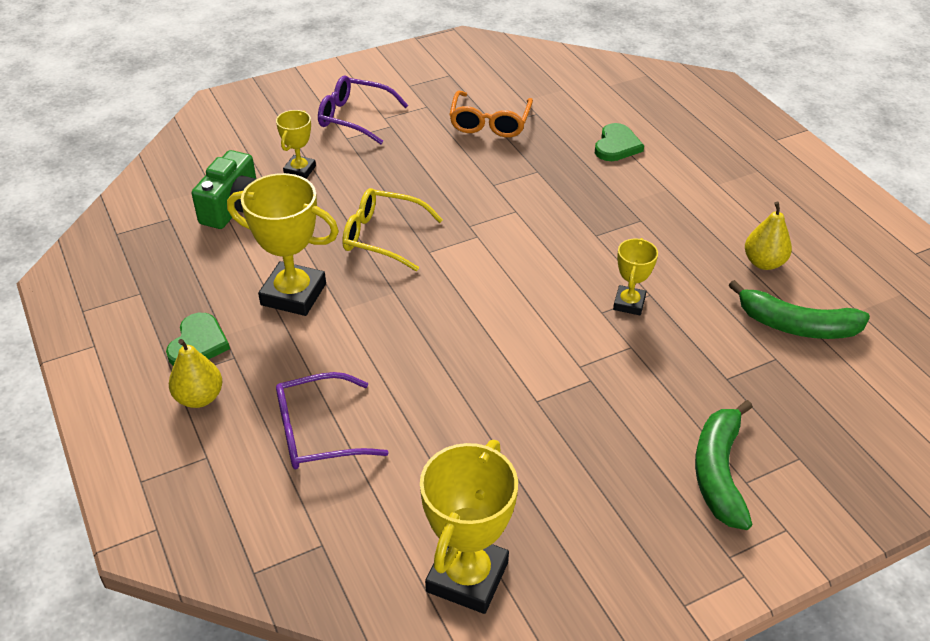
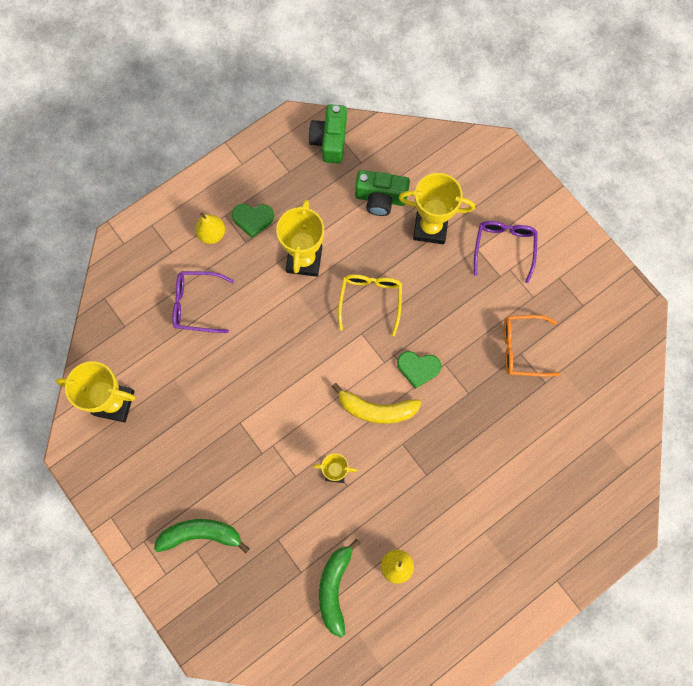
camera: 80 degrees right, 30 degrees up
(116, 244) = (330, 140): none -> green camera
(300, 170) = (430, 228): yellow trophy -> yellow trophy, size x1.81
(318, 432) = (196, 304): purple glasses -> purple glasses turned 60 degrees counterclockwise
(543, 252) = (376, 409): none -> yellow banana
(616, 145) = (516, 450): green heart -> green heart (418, 368)

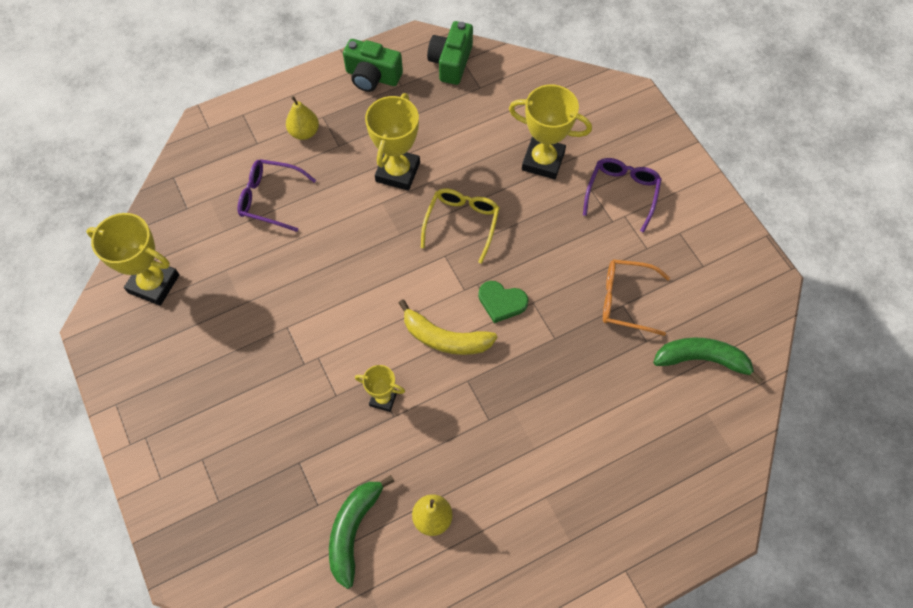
camera: 10 degrees right, 10 degrees down
(201, 535) = (212, 441): green banana -> green banana (702, 359)
(253, 219) = (352, 124): green heart -> none
(380, 198) = (494, 125): green camera -> green camera (372, 77)

